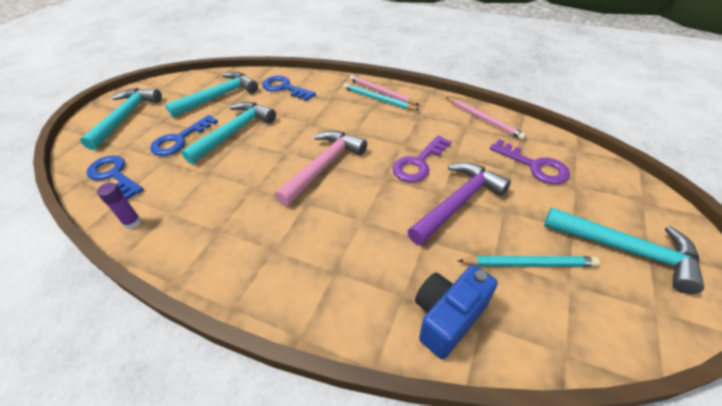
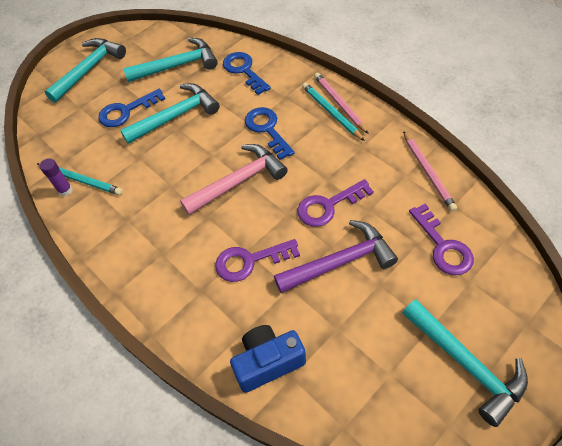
camera: 25 degrees right, 10 degrees up
(114, 175) = (63, 136): blue key -> blue key (267, 129)
(372, 228) = (250, 261): none -> purple key
(528, 264) = (365, 343): turquoise pencil -> turquoise pencil (81, 180)

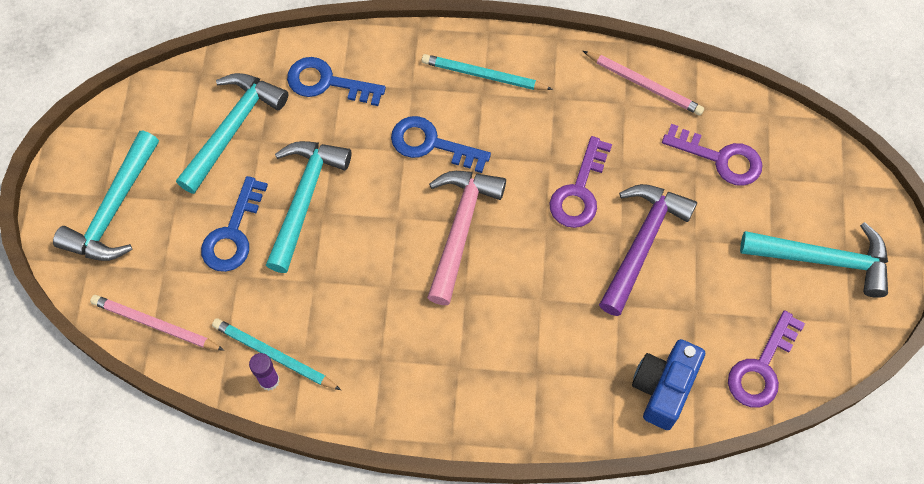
camera: 45 degrees left, 10 degrees up
(81, 180) = (274, 355): turquoise pencil -> turquoise pencil turned 135 degrees counterclockwise
(89, 69) = (114, 210): turquoise hammer -> turquoise hammer turned 150 degrees counterclockwise
(250, 261) = (556, 306): purple key -> purple key (761, 368)
(339, 104) = (483, 58): pink pencil -> pink pencil (156, 324)

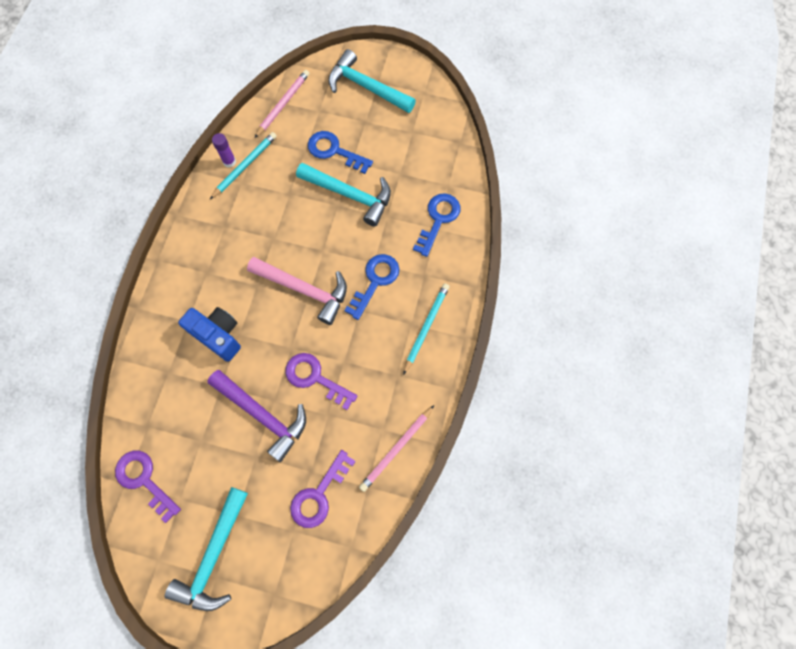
camera: 100 degrees right, 5 degrees up
(233, 128) = (412, 158): turquoise hammer -> none
(663, 388) = (151, 404): blue camera -> blue camera (218, 336)

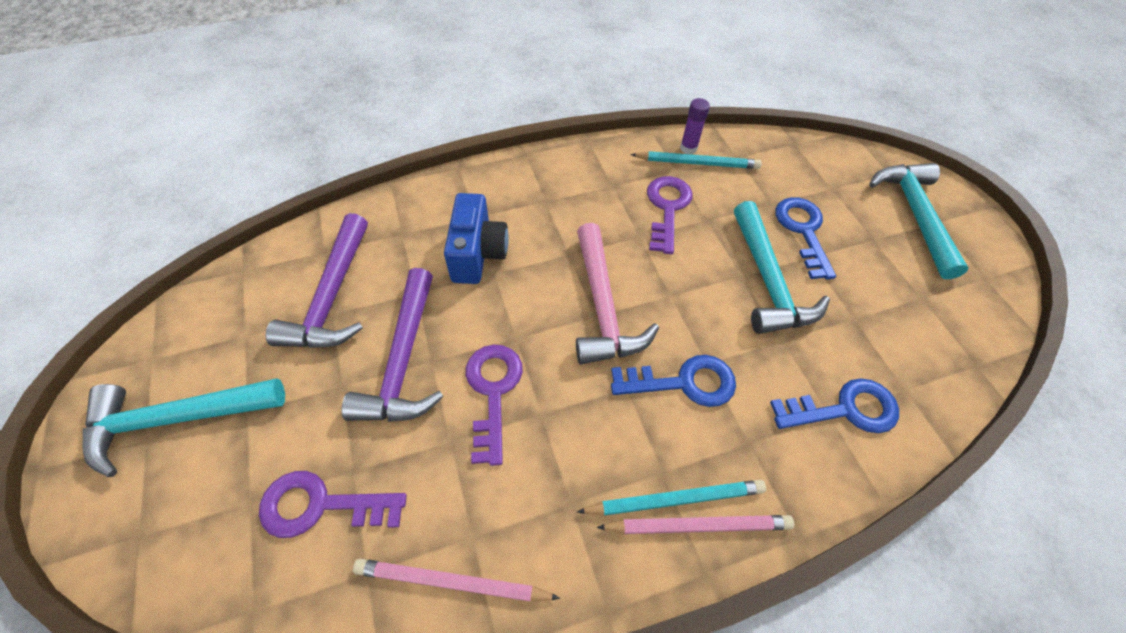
camera: 55 degrees right, 15 degrees down
(144, 480) = (254, 286): purple key -> purple key (667, 208)
(188, 436) = (332, 297): none -> purple hammer
(283, 104) = (801, 154): pink pencil -> pink pencil (697, 526)

